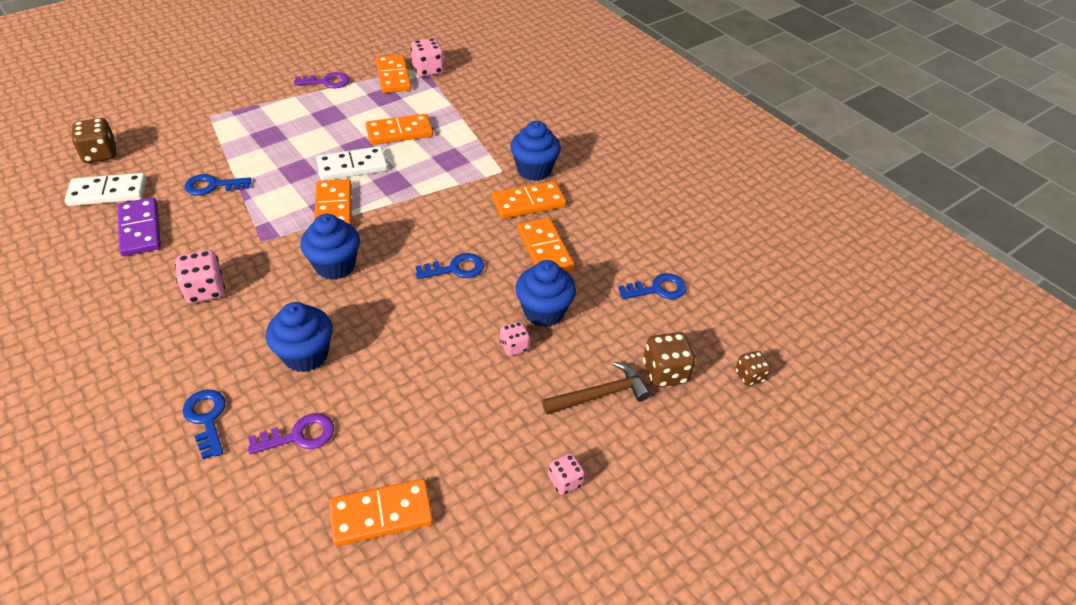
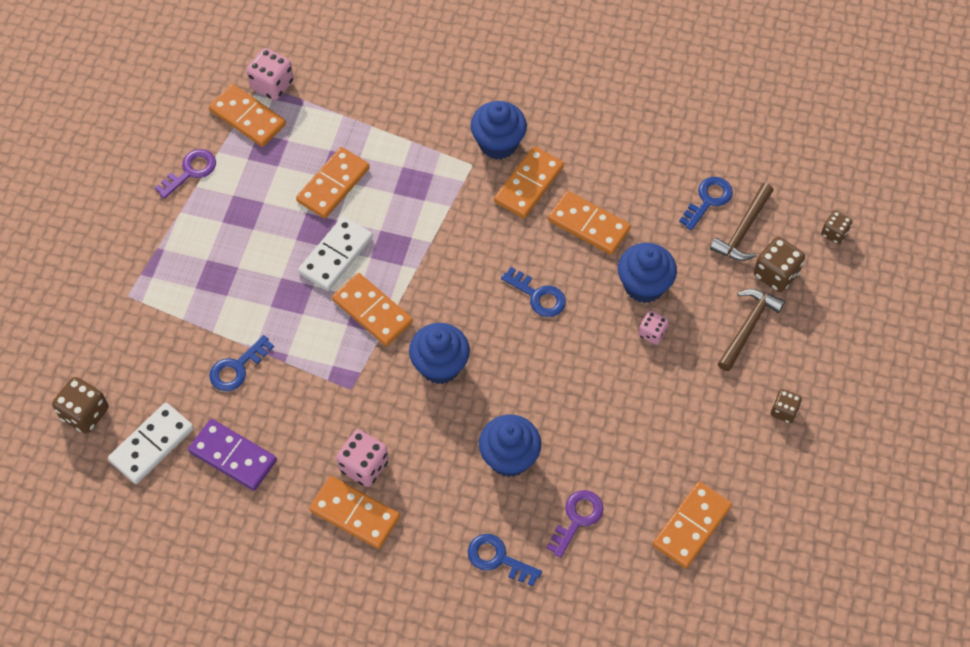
camera: 35 degrees left, 15 degrees up
(158, 314) = (354, 514): none -> orange domino
(456, 269) = (538, 296): blue key -> blue key turned 90 degrees clockwise
(565, 481) = (784, 411): pink dice -> brown dice
(667, 325) = (743, 230): none -> brown hammer

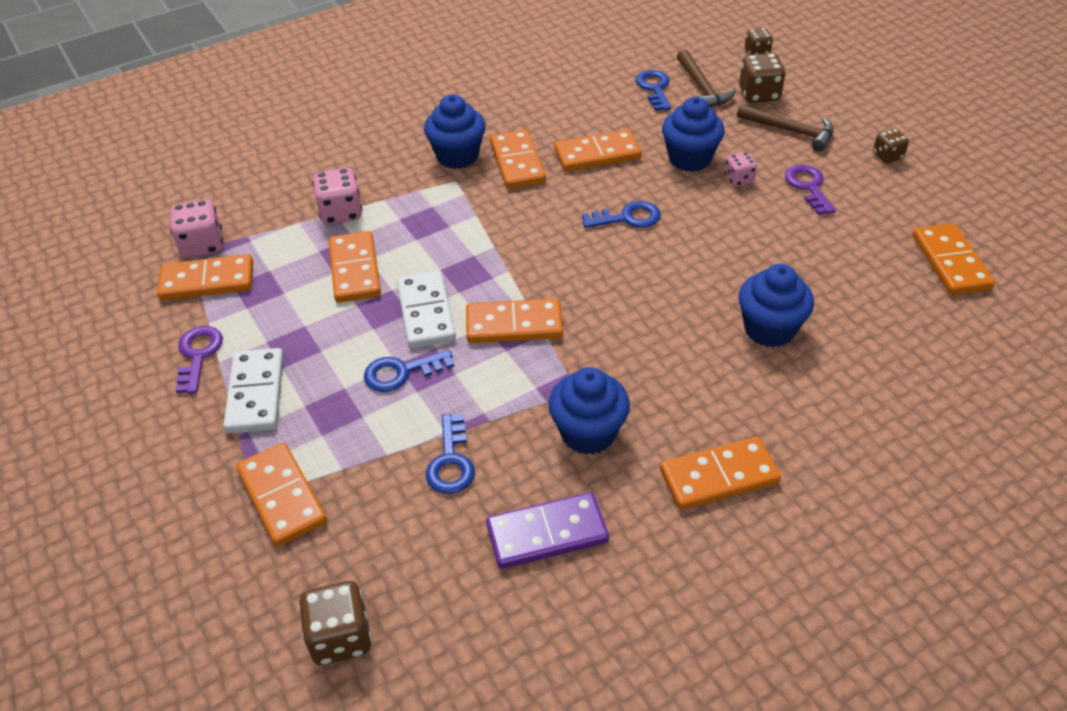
camera: 45 degrees left, 15 degrees down
(139, 307) = (281, 496): none -> orange domino
(152, 445) = (452, 598): white domino -> white domino (256, 393)
(364, 466) = (672, 435): pink dice -> pink dice (341, 213)
(440, 365) = (624, 316): blue cupcake -> blue cupcake (588, 433)
(498, 558) = (872, 402): blue key -> blue key (401, 372)
(577, 518) = (878, 324): purple key -> purple key (808, 187)
(748, 327) = (790, 131): brown hammer -> brown hammer turned 135 degrees clockwise

